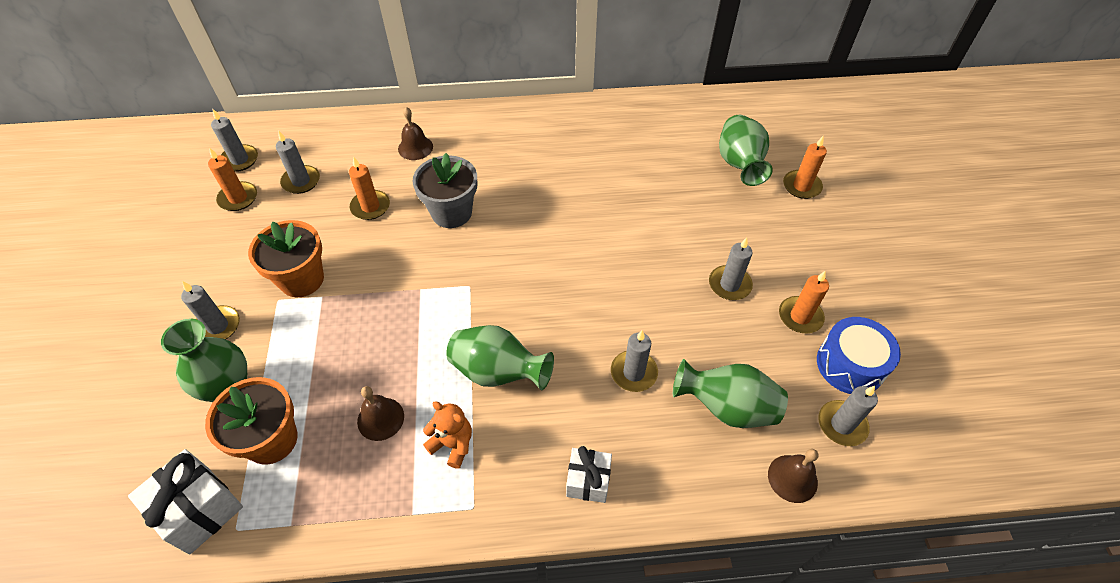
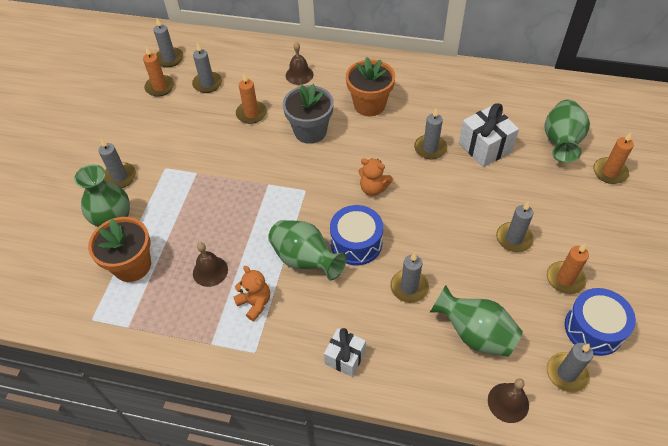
camera: 20 degrees right, 0 degrees up
(199, 510) = (73, 299): white gift -> white gift (485, 147)
(302, 279) = (186, 157): orange flower pot -> orange flower pot (369, 105)
(551, 264) = (373, 188): none -> orange teddy bear
(553, 335) = (356, 243): none -> blue drum
(600, 202) = (430, 148): none -> grey candle

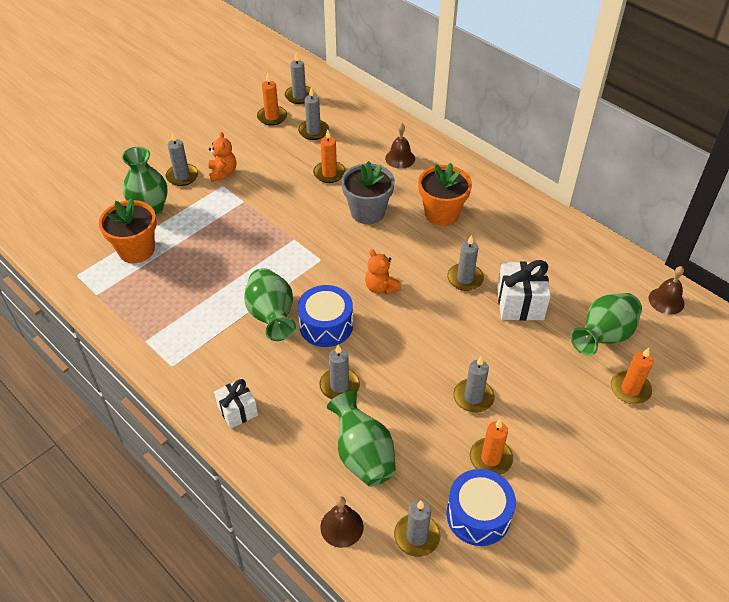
camera: 30 degrees right, 5 degrees down
(210, 271) = (190, 285): brown bell -> brown bell (666, 301)
(255, 303) = (203, 328): orange teddy bear -> orange teddy bear (223, 173)

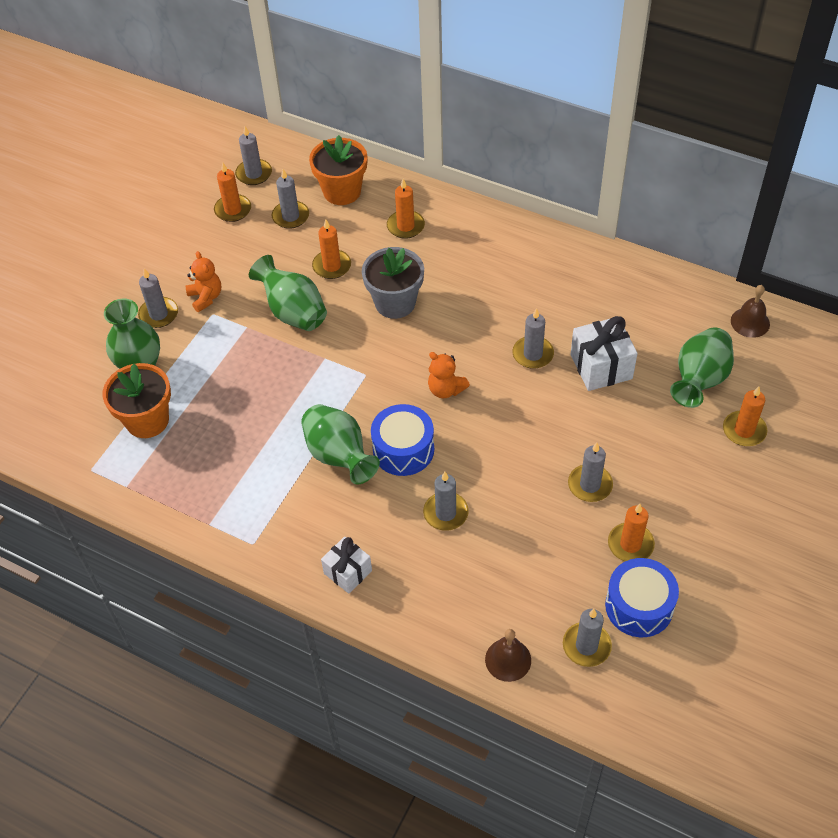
camera: 15 degrees left, 5 degrees up
(363, 455) = (500, 580): green vase -> green vase (293, 312)
(400, 158) = (405, 226): brown bell -> orange candle
(441, 213) = (479, 283): orange flower pot -> orange flower pot (342, 191)

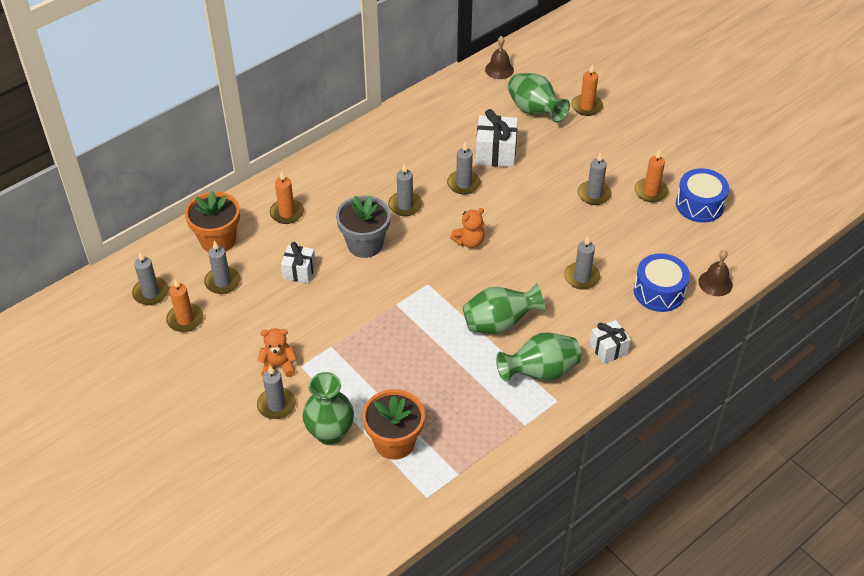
camera: 70 degrees left, 5 degrees down
(293, 312) = (334, 310): green vase -> green vase (540, 372)
(332, 266) = (299, 271): orange candle -> white gift
(403, 449) = (513, 283): blue drum -> blue drum (659, 292)
(586, 646) = (719, 240): grey candle -> grey candle (405, 205)

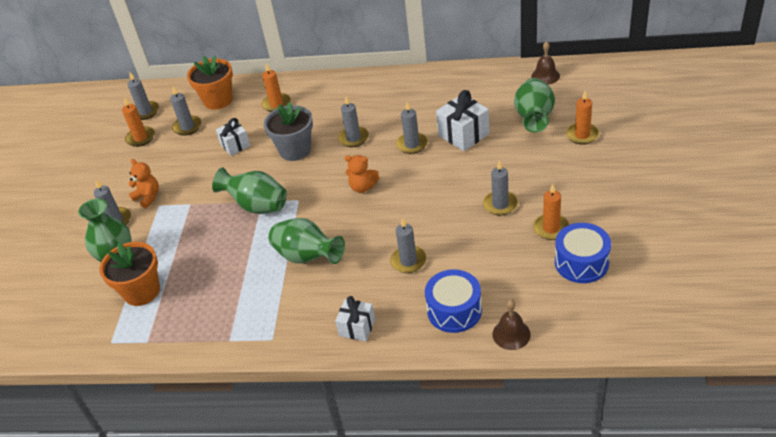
camera: 50 degrees right, 5 degrees down
(540, 372) = (288, 310): green vase -> green vase (257, 206)

